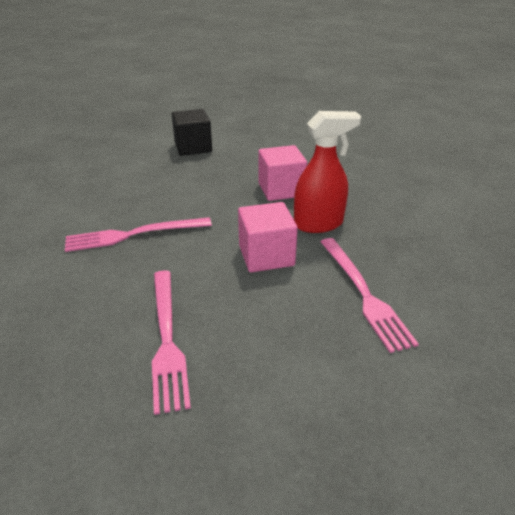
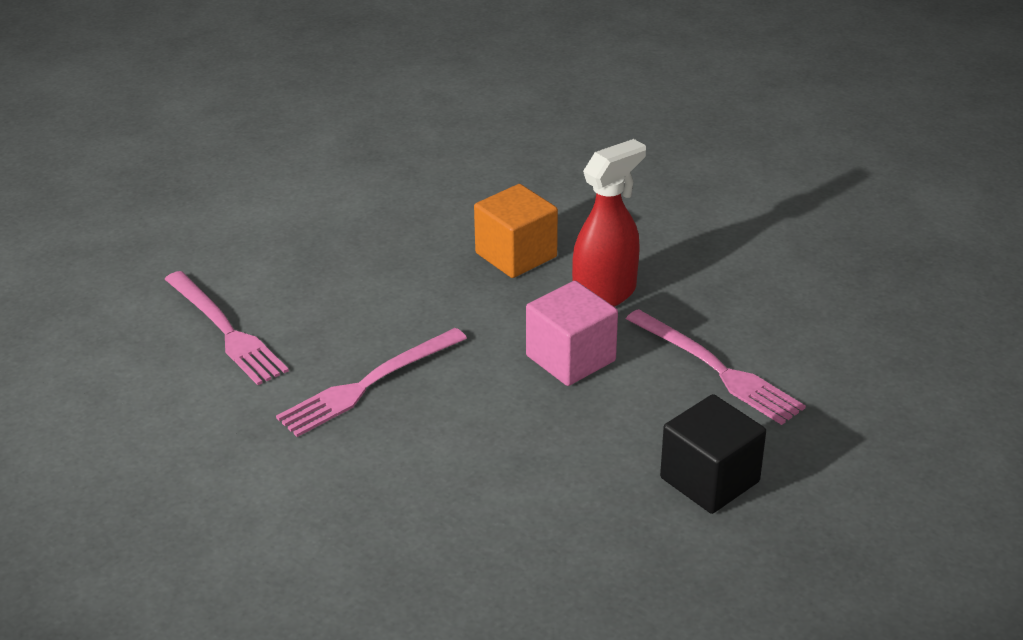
camera: 25 degrees left, 0 degrees up
(167, 339) = (536, 492): pink fork -> pink fork (226, 330)
(193, 147) = (317, 215): black cube -> black cube (709, 480)
(281, 190) = (516, 255): pink cube -> orange cube

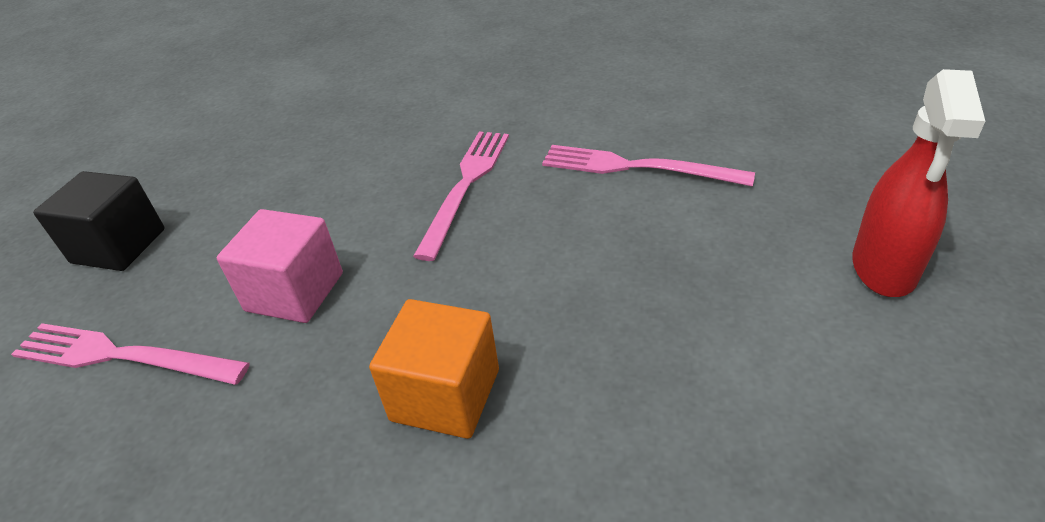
camera: 150 degrees right, 5 degrees up
(605, 294) = (293, 393): red spray bottle -> red spray bottle (884, 268)

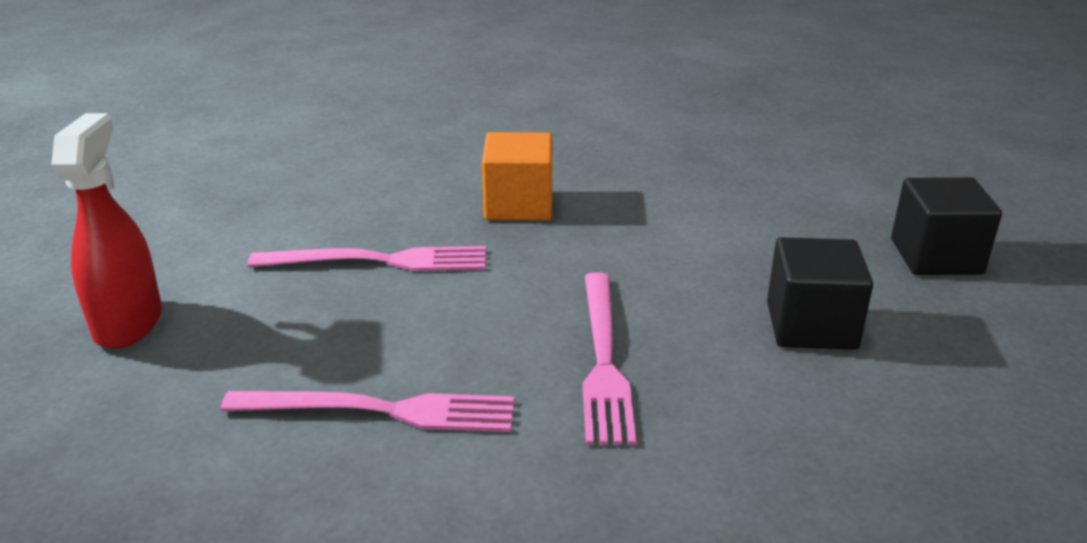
camera: 160 degrees right, 10 degrees down
(122, 356) = (794, 194): pink fork -> pink fork (379, 261)
(295, 292) = (701, 244): pink cube -> none
(296, 195) = (811, 325): none -> black cube

